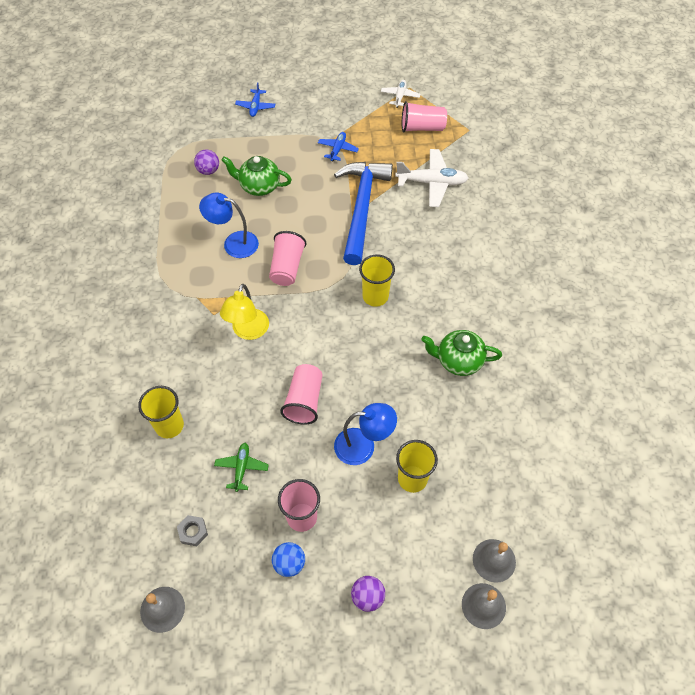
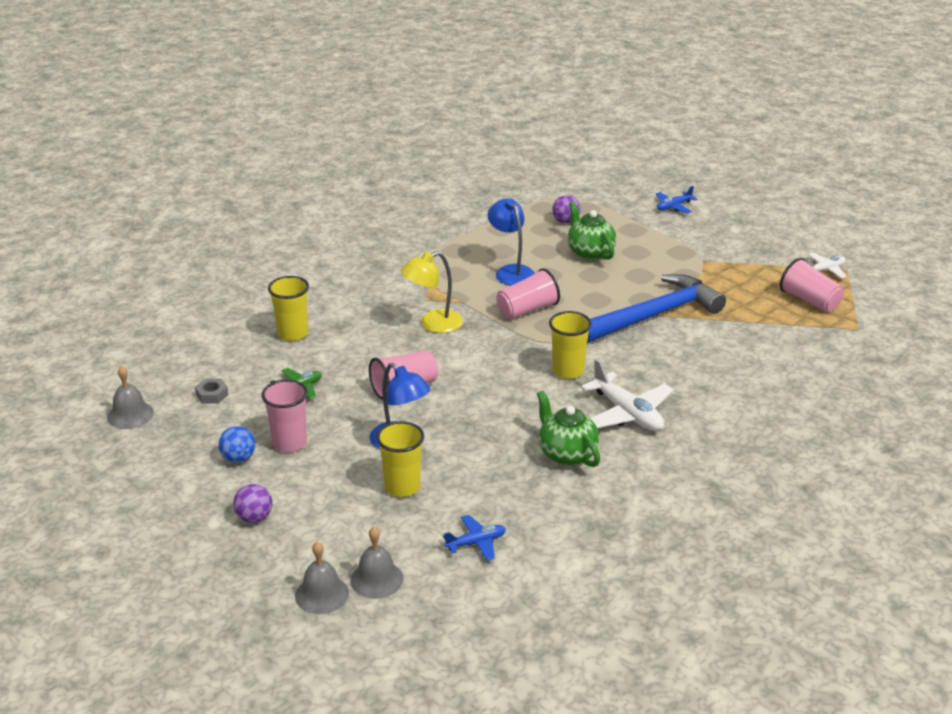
camera: 50 degrees right, 25 degrees down
(338, 149) = (700, 269): blue plane -> blue plane (476, 543)
(432, 183) = (752, 338): white plane -> white plane (627, 413)

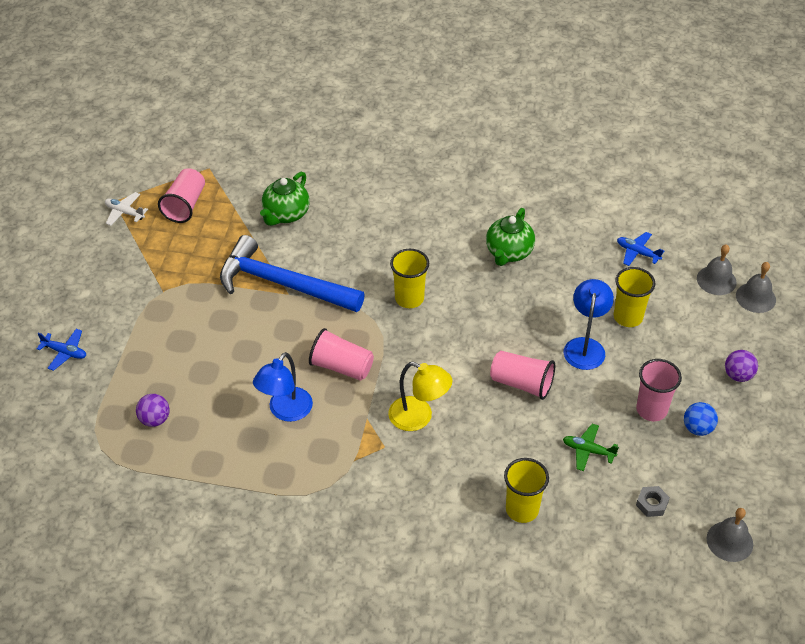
camera: 125 degrees left, 15 degrees up
(590, 253) = (206, 372): green teapot -> green teapot (286, 214)
(627, 413) = (433, 243): white plane -> none

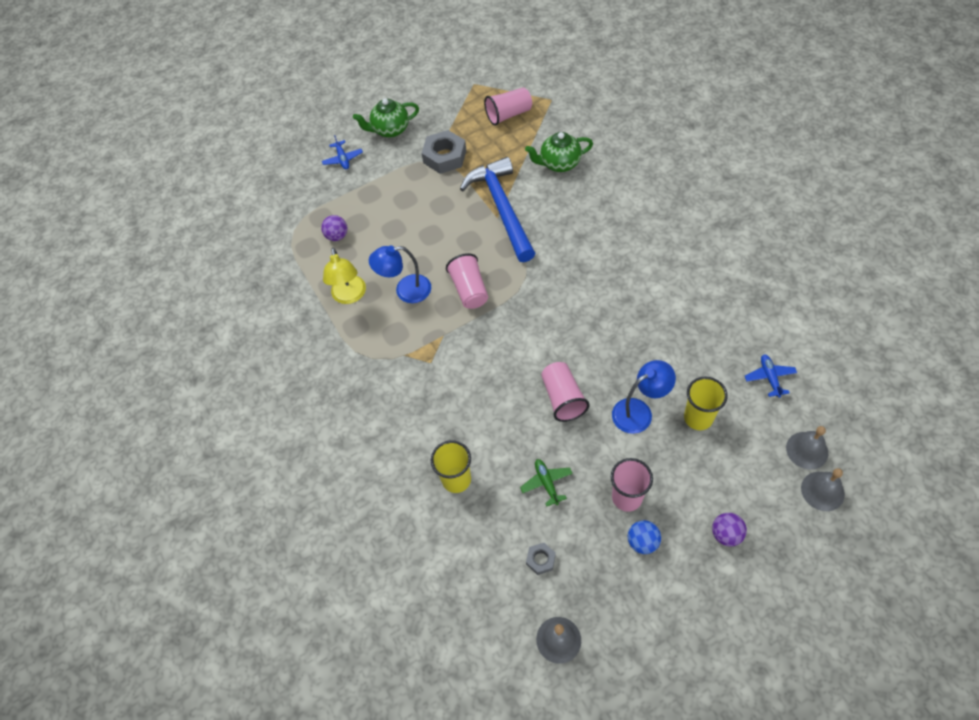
camera: 55 degrees right, 10 degrees up
(124, 212) = (471, 95): white plane -> none
(170, 279) = (445, 157): none -> grey nut
(409, 298) = (565, 279): yellow cup -> none
(419, 418) = (472, 362): yellow lamp -> yellow lamp (349, 296)
(508, 253) = (671, 301): green teapot -> green teapot (390, 130)

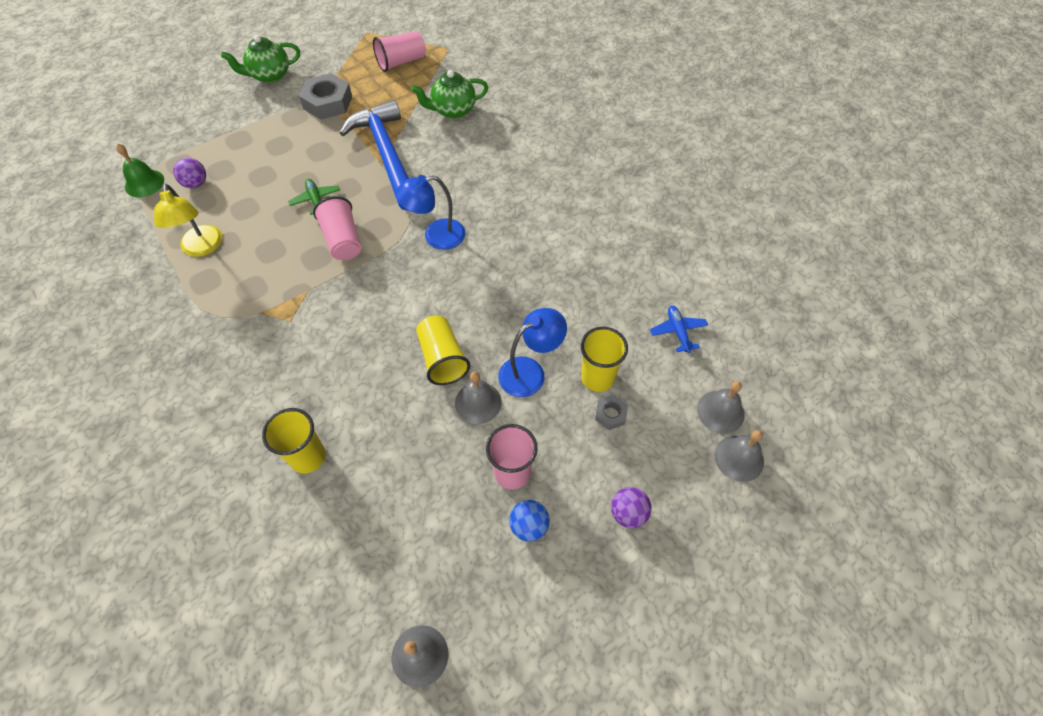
camera: 10 degrees left, 0 degrees up
(293, 235) = (144, 183): none -> green bell
(343, 159) = (213, 104): blue plane -> none
(405, 290) = (269, 241): blue lamp -> blue lamp (436, 236)
(540, 560) = (404, 553): grey nut -> grey nut (610, 414)
(546, 483) = (417, 458): green plane -> green plane (316, 200)
(563, 398) = (442, 359): pink cup -> yellow cup
(595, 437) = (478, 402): none -> grey bell

